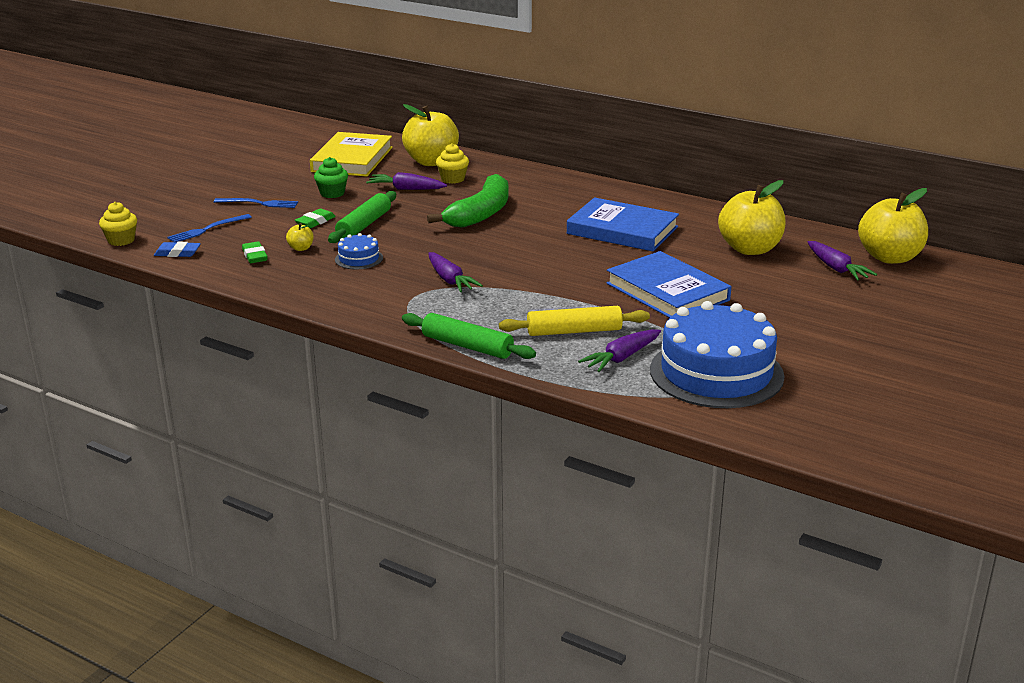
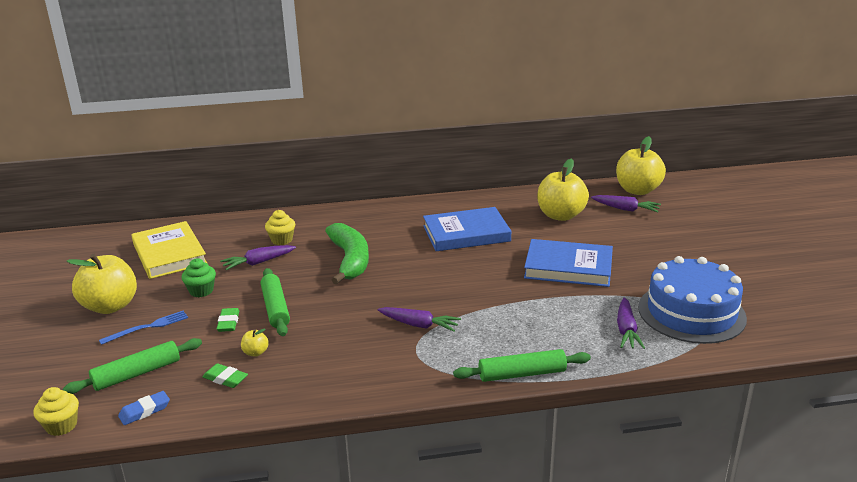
camera: 40 degrees left, 0 degrees up
(207, 229) = (137, 374): blue fork -> green rolling pin
(359, 259) = (320, 339): blue cake -> none
(431, 162) = (241, 232): yellow apple -> yellow apple (110, 306)
(574, 331) = (566, 325): yellow rolling pin -> none

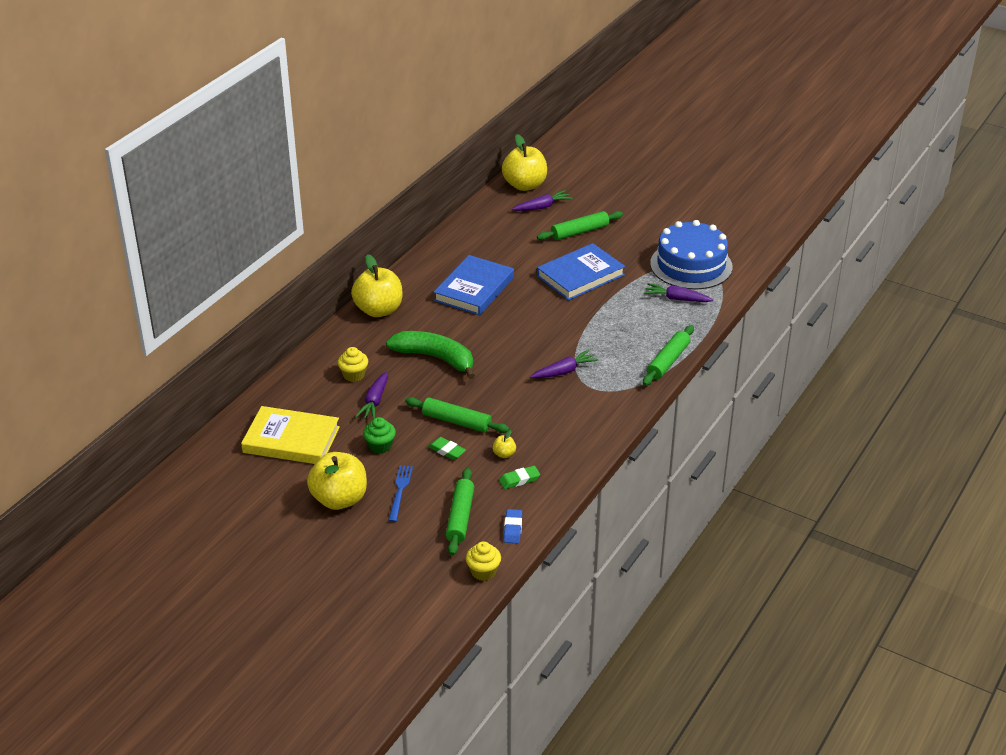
camera: 50 degrees left, 10 degrees up
(560, 215) = (510, 237): yellow apple -> yellow apple (378, 310)
(626, 330) = (676, 299): purple carrot -> purple carrot turned 150 degrees clockwise
(627, 239) = (580, 232): none -> green rolling pin

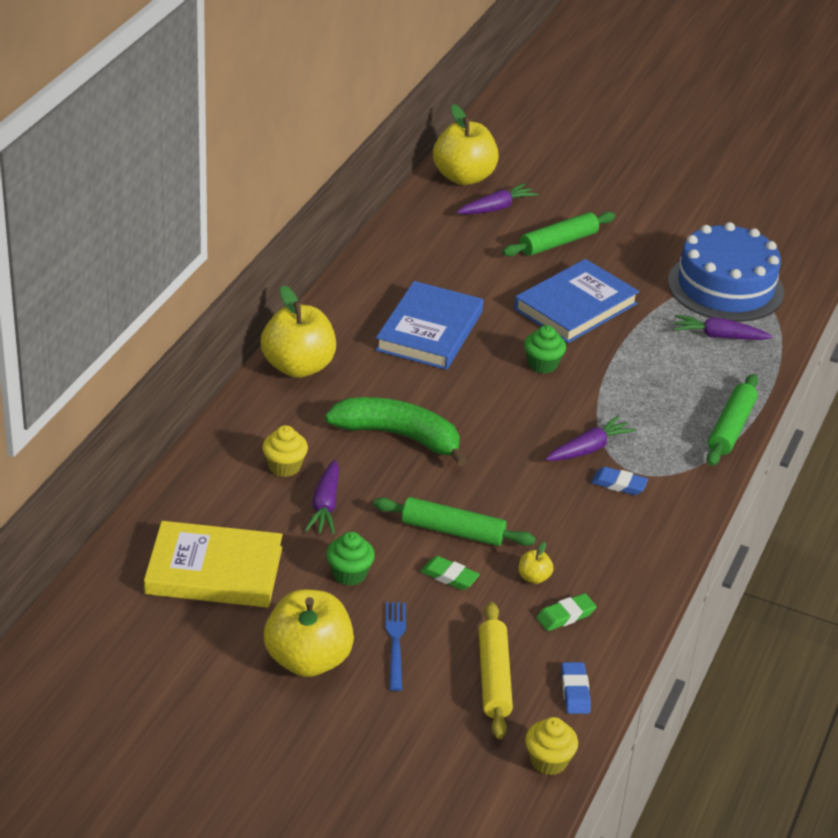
camera: 10 degrees left, 0 degrees up
(460, 517) = (494, 678): green rolling pin -> yellow rolling pin
(547, 314) = (542, 364): none -> green cupcake
(579, 396) = (619, 484): none -> blue eraser

